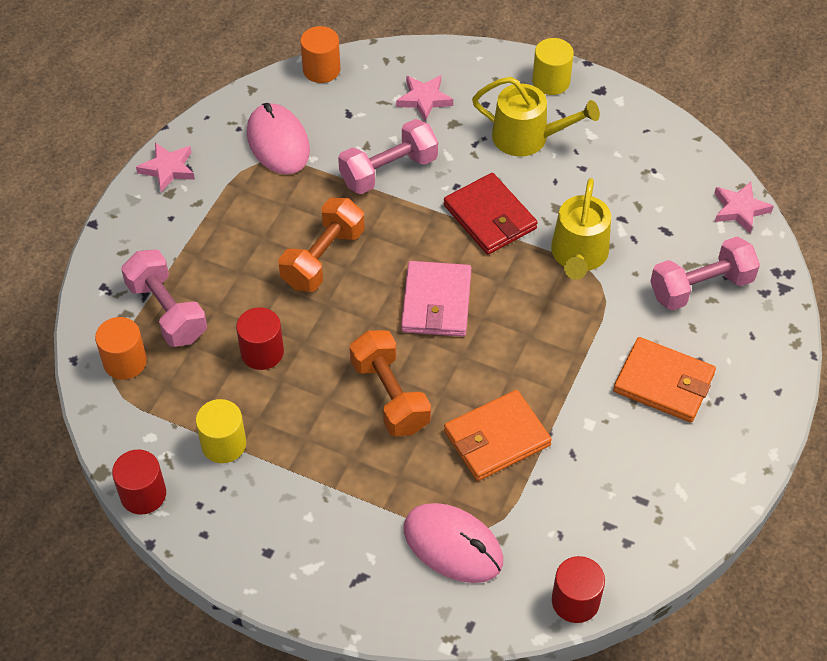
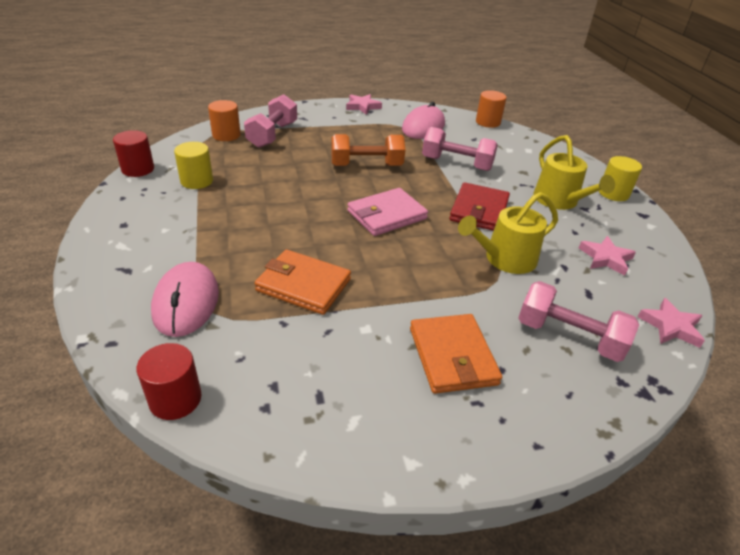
camera: 50 degrees right, 15 degrees down
(262, 352) = (276, 170): red cylinder -> none
(390, 396) = (292, 225): orange dumbbell -> none
(424, 99) = (523, 157): pink star -> pink star (605, 258)

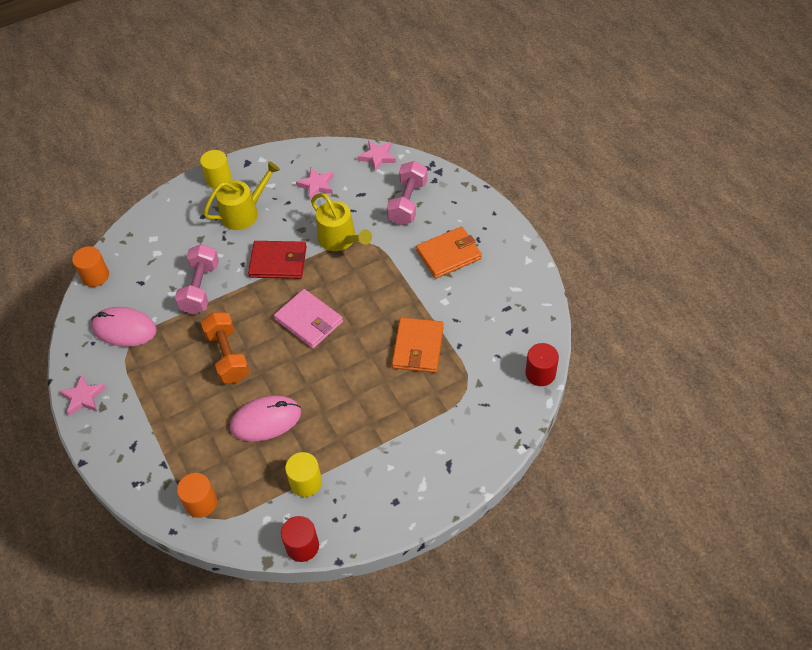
camera: 100 degrees left, 15 degrees up
(186, 302) = (464, 408): pink mouse -> pink mouse (266, 420)
(272, 135) = (187, 458): pink dumbbell -> none

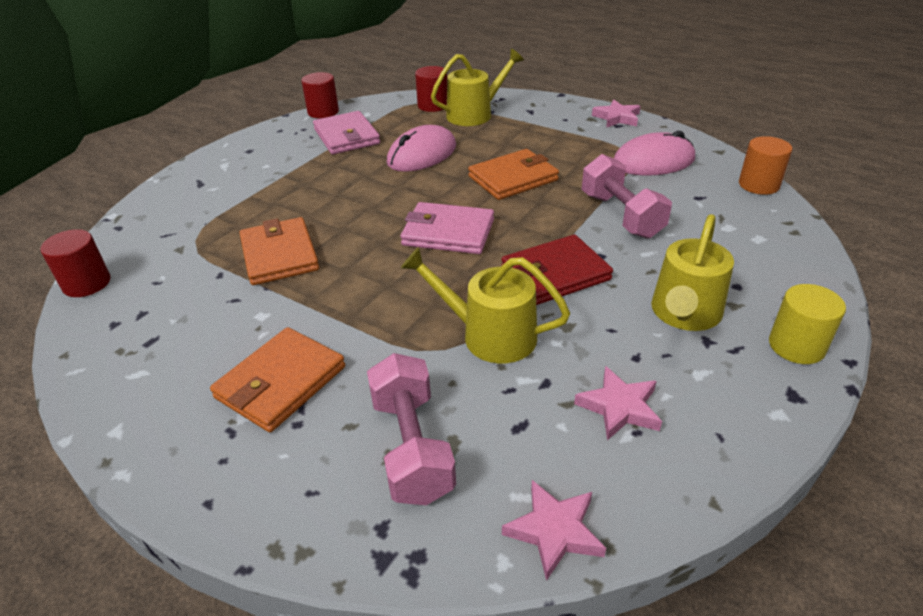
camera: 150 degrees right, 15 degrees down
(180, 465) = (474, 114): none -> yellow watering can
(201, 503) = (433, 105): orange cylinder -> red cylinder
(228, 356) = (513, 178): orange dumbbell -> orange wallet
(306, 482) = (346, 136): yellow cylinder -> pink wallet

